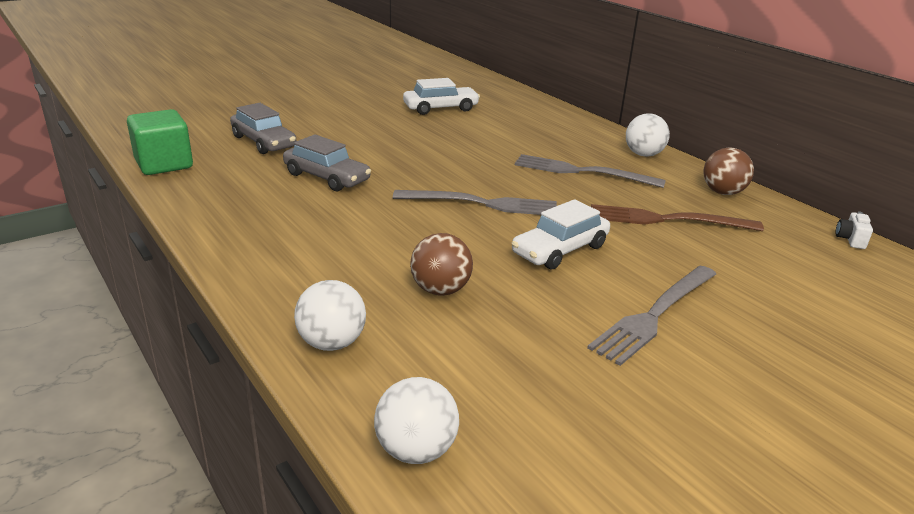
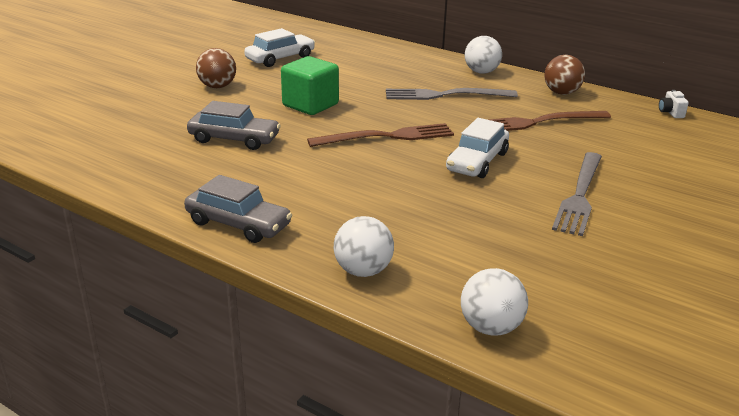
camera: 20 degrees left, 0 degrees up
(164, 164) = (64, 156): green cube -> green cube (310, 105)
(263, 142) = (143, 117): grey car -> grey car (238, 224)
(440, 290) = (412, 212): brown ball -> brown ball (217, 86)
(482, 204) = (387, 137): grey fork -> brown fork

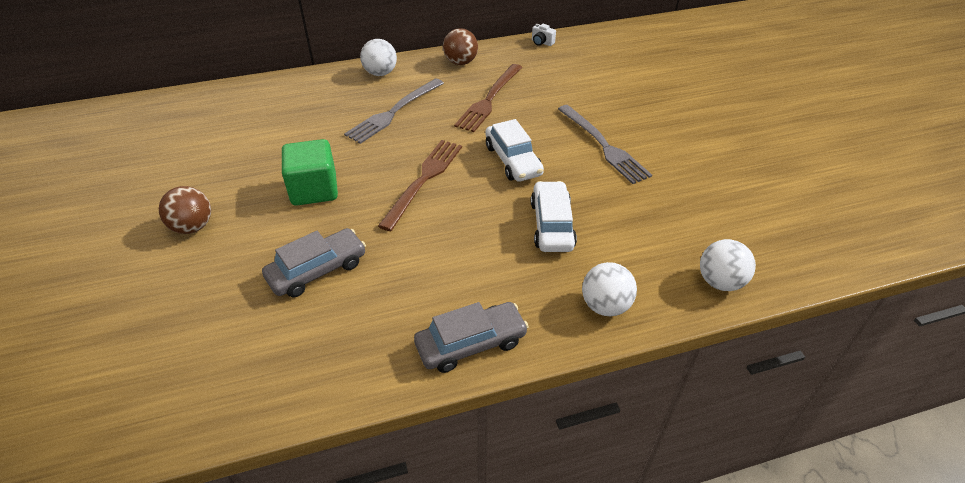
camera: 50 degrees left, 15 degrees up
(280, 58) = (193, 156): white car -> white car (552, 225)

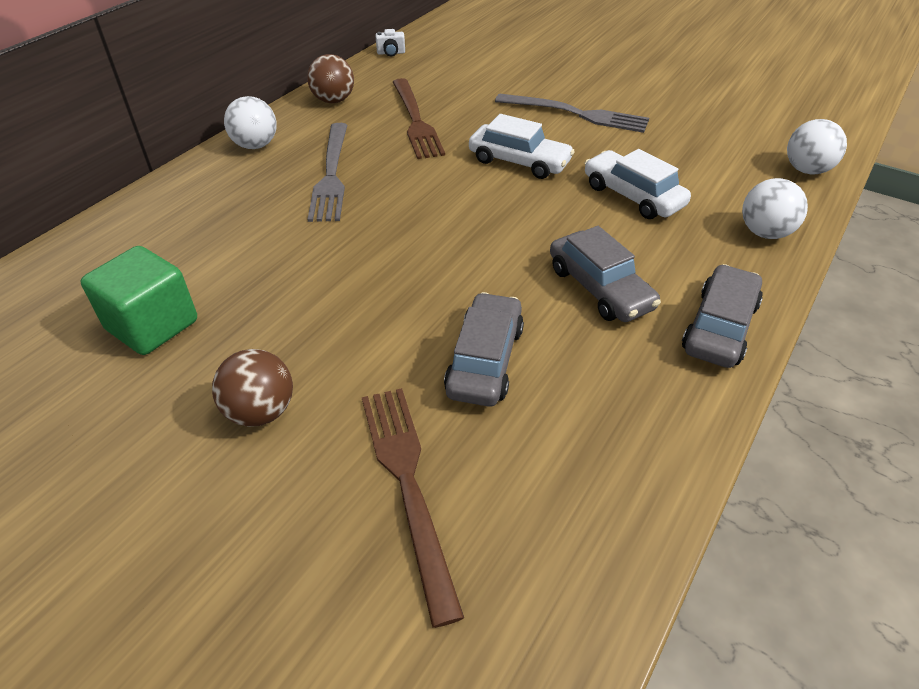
camera: 40 degrees left, 0 degrees up
(314, 190) = (357, 290): green cube -> green cube (152, 325)
(424, 180) = (462, 219): brown fork -> brown fork (408, 484)
(438, 271) = (600, 288): none -> grey car

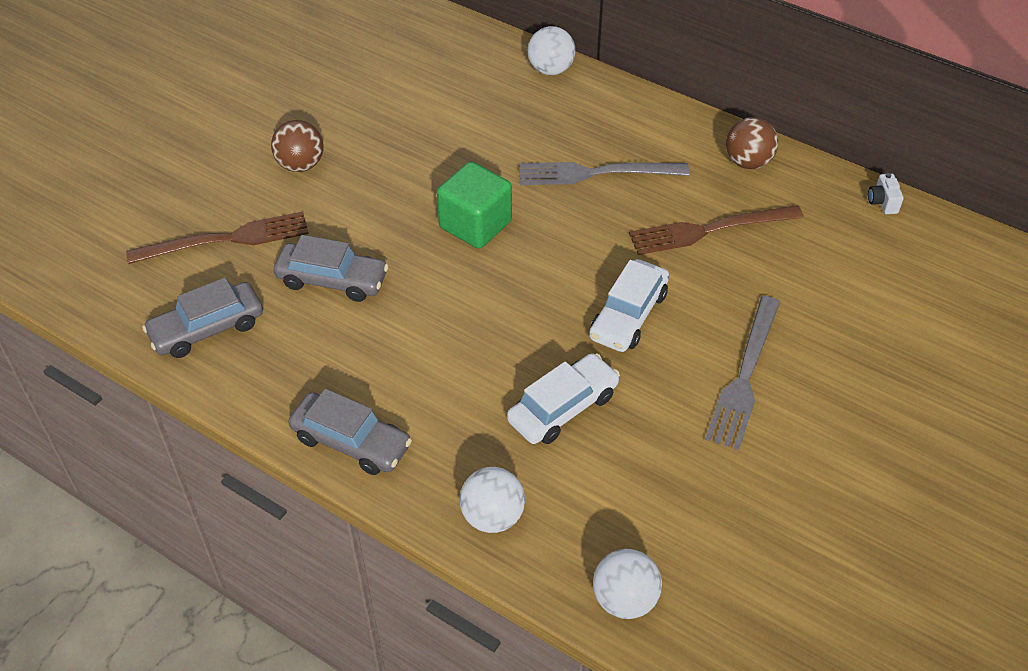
camera: 90 degrees right, 5 degrees up
(152, 325) = (392, 100): green cube -> green cube (475, 225)
(255, 145) = (646, 116): white ball -> white ball (550, 70)
(600, 288) = (412, 361): grey car -> grey car (207, 329)

